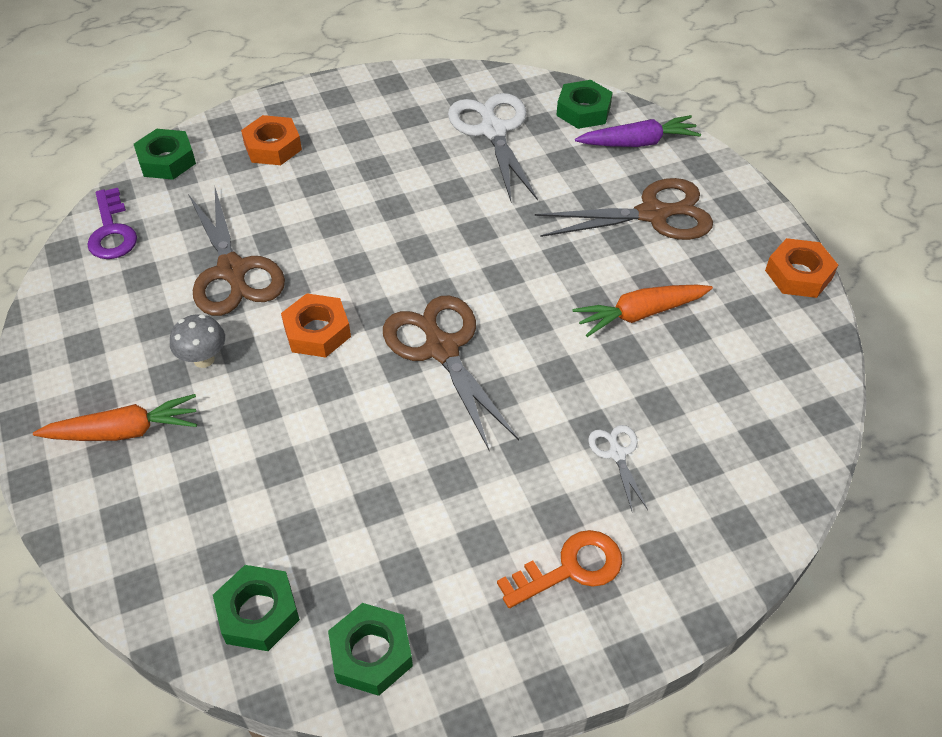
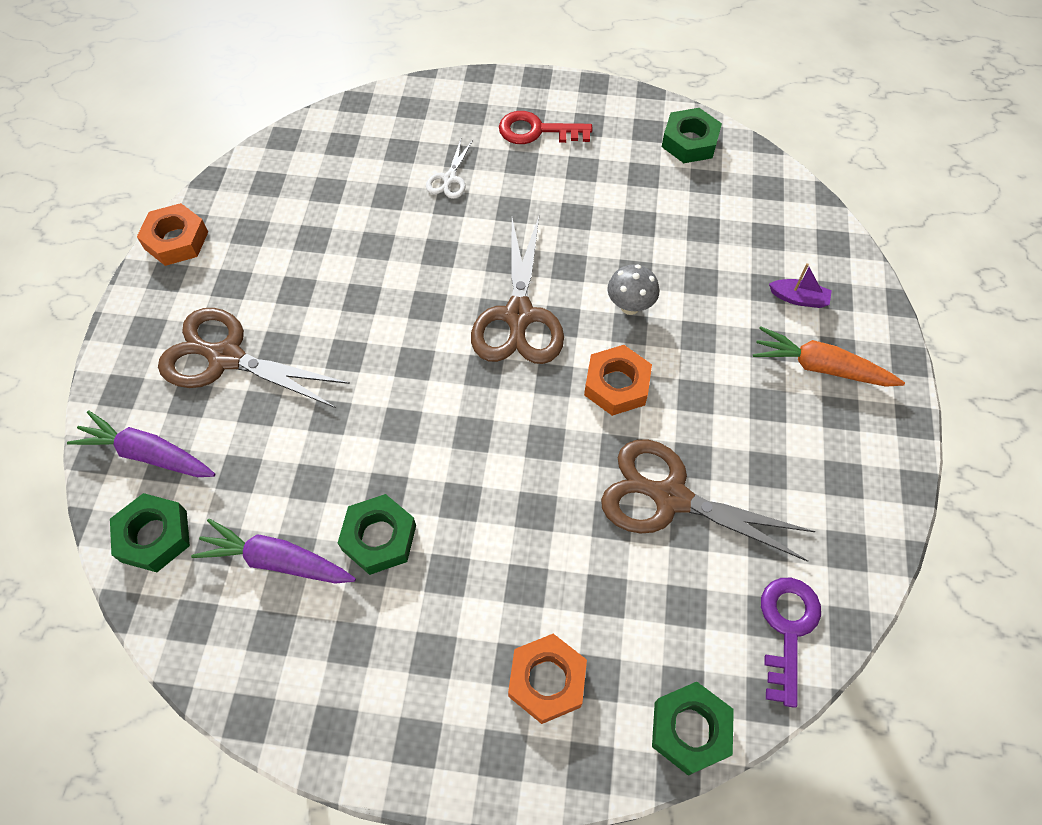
camera: 150 degrees left, 10 degrees up
(164, 494) = (798, 298): none -> purple boat
(204, 359) = (731, 405): grey mushroom -> grey mushroom (630, 306)
(232, 271) = (669, 497): brown scissors -> brown scissors turned 75 degrees counterclockwise
(258, 612) = (753, 192): green nut -> green nut (379, 538)
(493, 130) = (277, 561): white scissors -> purple carrot
(570, 568) = (537, 131): orange key -> red key
(640, 314) = (334, 268): orange carrot -> none

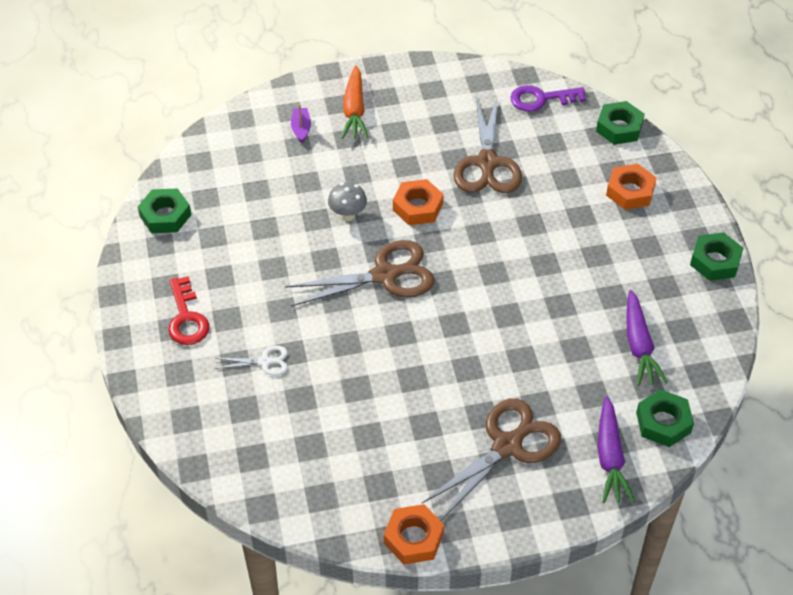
camera: 110 degrees left, 10 degrees down
(225, 357) = (508, 445): brown scissors -> brown scissors turned 135 degrees counterclockwise
(379, 538) = (593, 297): green nut -> green nut (715, 261)

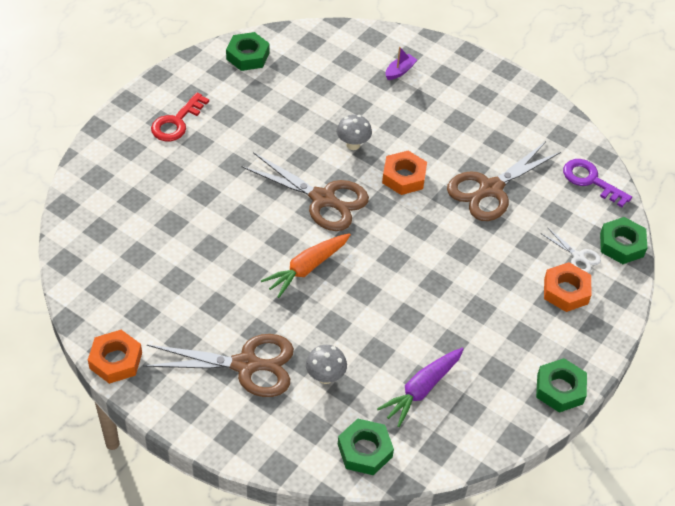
camera: 45 degrees right, 0 degrees up
(265, 362) = (182, 185): white scissors -> white scissors (578, 257)
(354, 110) = (450, 86): orange carrot -> orange carrot (307, 268)
(569, 399) = (325, 377): none -> grey mushroom
(610, 457) = (298, 435): purple carrot -> none

